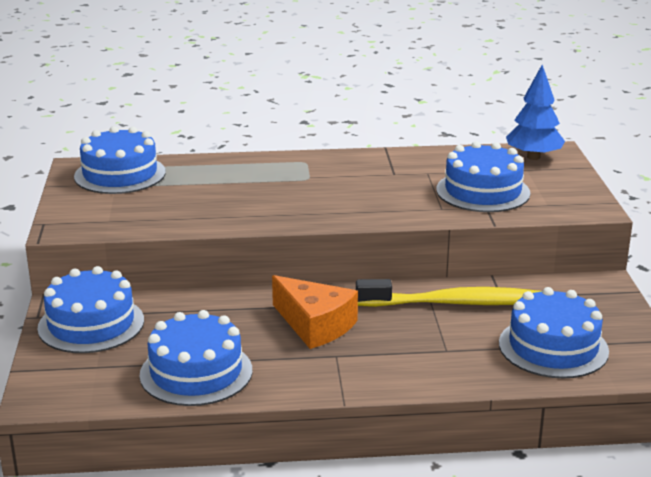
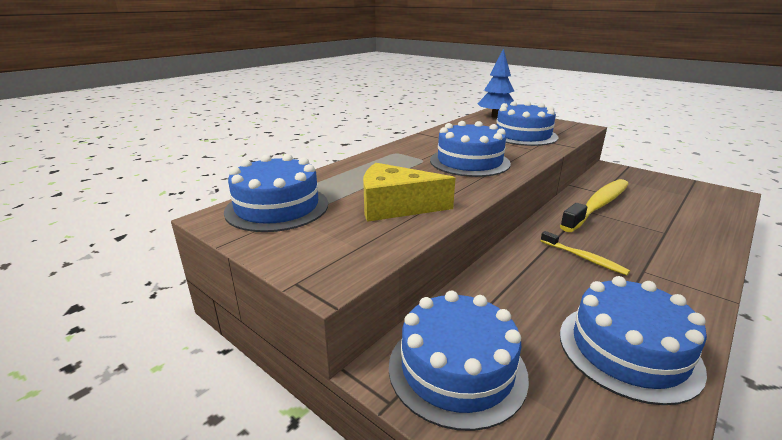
camera: 45 degrees left, 0 degrees up
(188, 206) = (395, 207): none -> yellow cheese
(315, 325) = (584, 258): orange cheese -> yellow toothbrush
(553, 347) = (685, 205): blue cake -> blue cake (469, 162)

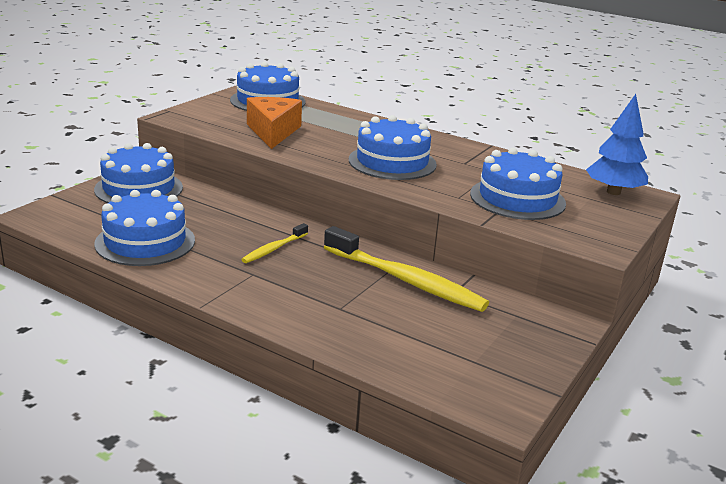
camera: 80 degrees right, 0 degrees up
(395, 207) = (273, 132): yellow cheese -> orange cheese

